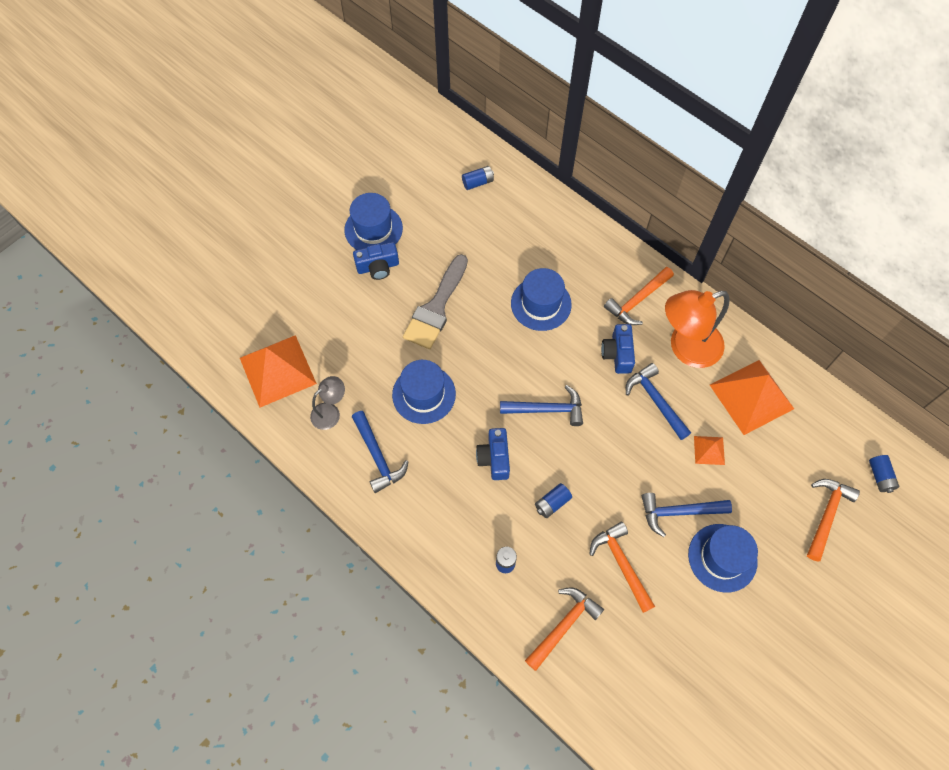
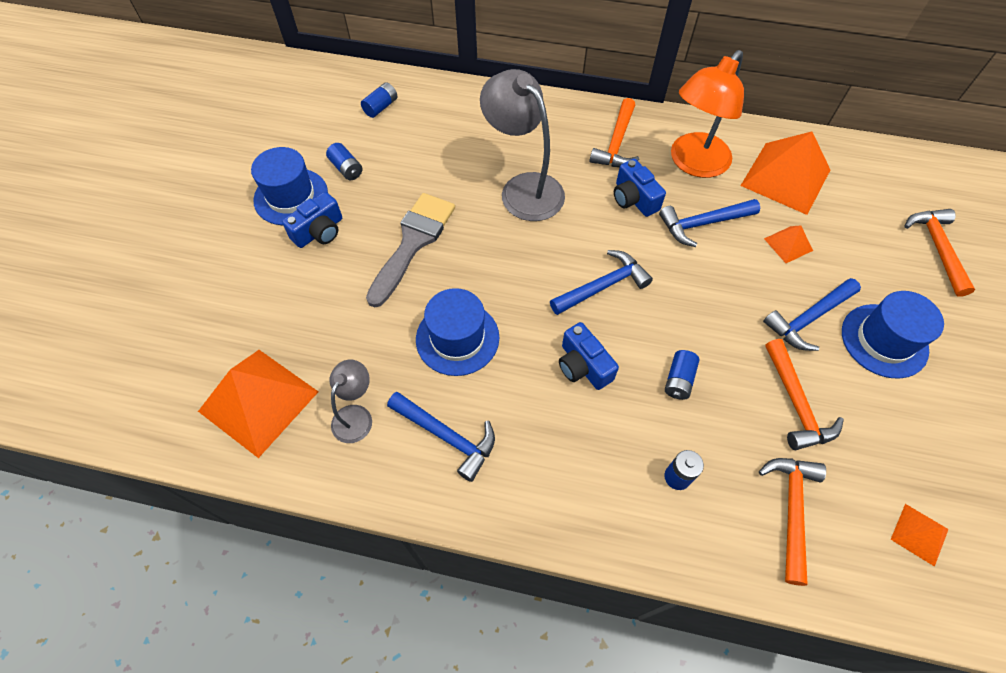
camera: 30 degrees left, 5 degrees down
(436, 308) = (413, 242): grey brush -> grey brush turned 150 degrees counterclockwise
(541, 304) = (523, 188): blue hat -> grey lamp
(621, 563) = (796, 404): orange hammer -> orange hammer turned 135 degrees counterclockwise
(637, 688) = (919, 534): none -> orange pyramid
(655, 400) = (702, 224): blue hammer -> blue hammer turned 45 degrees counterclockwise
(880, 476) = (949, 191): blue battery -> blue battery (346, 168)

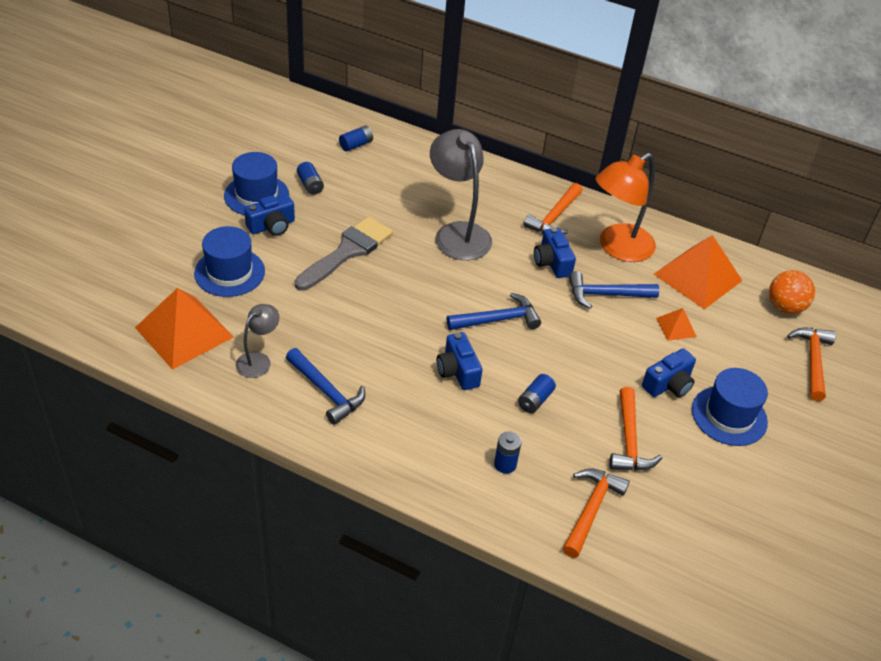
camera: 10 degrees right, 15 degrees down
(457, 338) = (360, 327): blue hat -> blue hat (229, 272)
(808, 319) = (668, 384): blue hammer -> blue camera
(884, 191) = (785, 307): none -> orange ball
(919, 534) = (693, 552): orange pyramid -> none

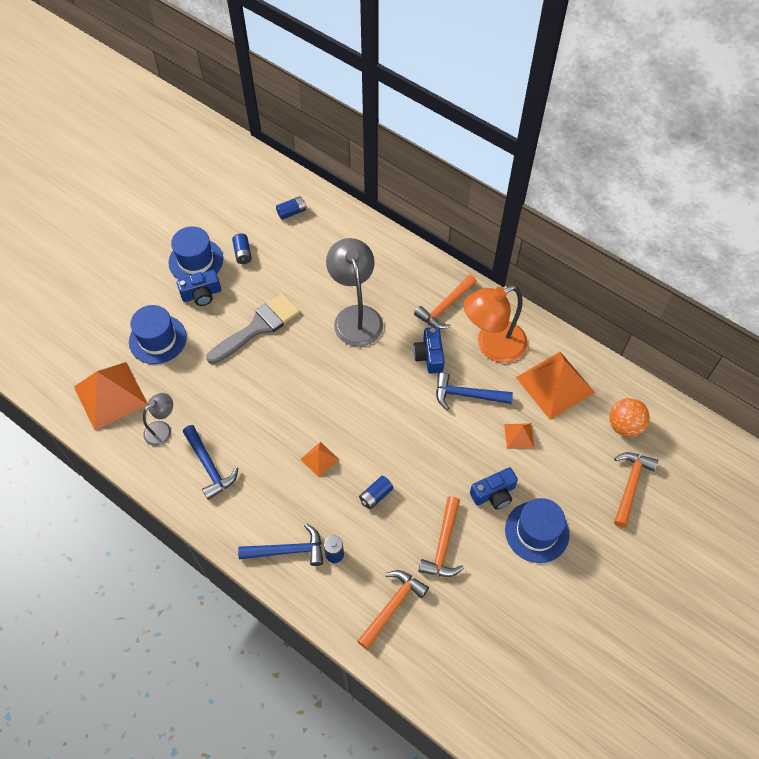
camera: 15 degrees right, 15 degrees up
(458, 371) = (319, 459): blue camera -> orange pyramid
(498, 319) = (367, 411): blue hammer -> blue hammer (288, 550)

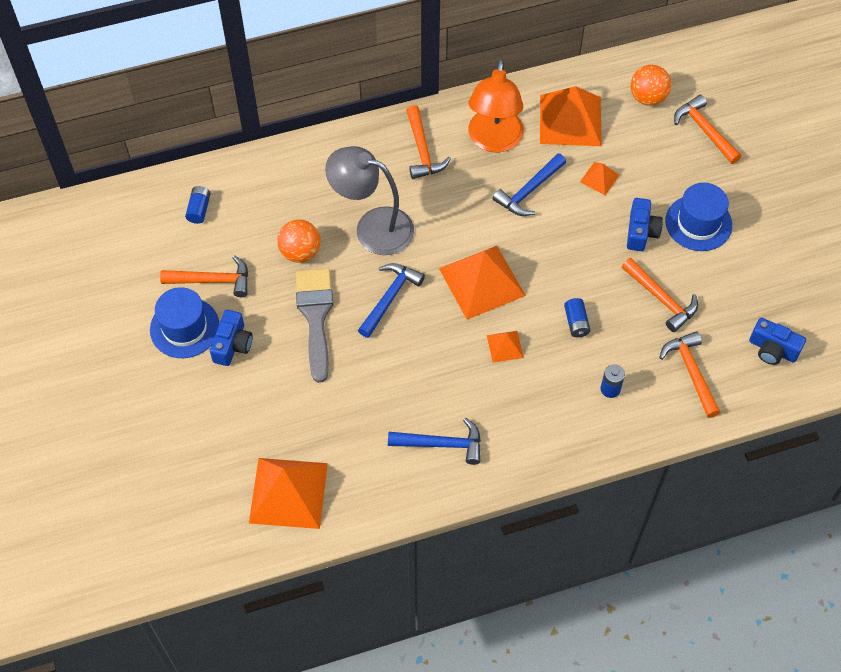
camera: 55 degrees left, 0 degrees up
(157, 339) = (255, 414): blue hat -> none
(162, 429) = (367, 464): grey lamp -> none
(243, 253) = (213, 280): blue battery -> orange hammer
(288, 550) = (579, 425): blue hammer -> blue hammer (390, 297)
(302, 287) = (300, 252): none -> orange ball
(363, 411) = (482, 282): none -> orange pyramid
(429, 356) = (465, 195): blue camera -> blue camera (772, 349)

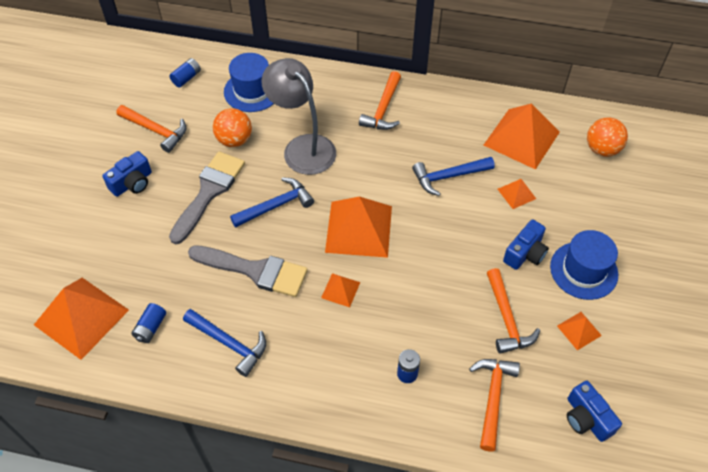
camera: 30 degrees right, 5 degrees down
(184, 328) = (109, 154): blue hat -> blue hat (252, 91)
(416, 368) = (255, 271): none -> grey brush
(494, 141) = (446, 126): orange lamp -> none
(576, 322) = (416, 301): blue battery -> blue battery (151, 328)
(704, 130) = (638, 196): orange hammer -> none
(725, 279) = (579, 330): none -> orange pyramid

